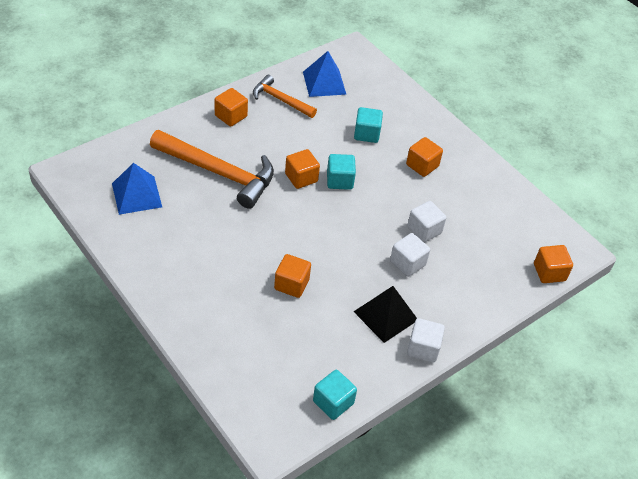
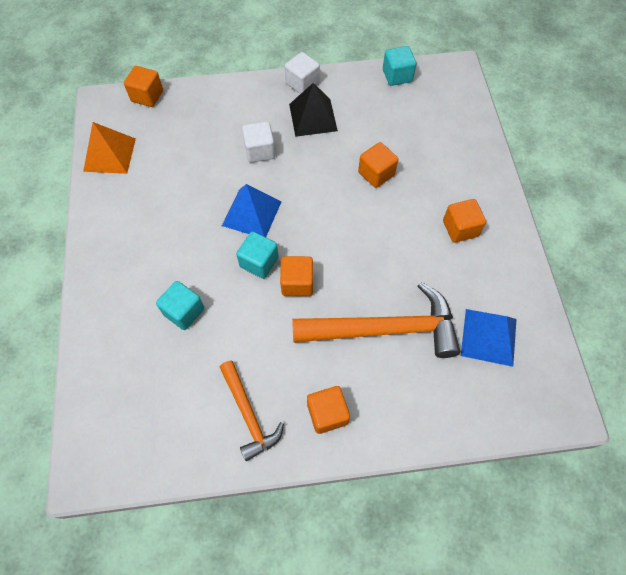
camera: 145 degrees left, 15 degrees up
(218, 172) = (384, 329): orange hammer -> orange hammer turned 120 degrees clockwise
(324, 83) = (173, 421): blue pyramid -> blue pyramid (251, 213)
(422, 165) = (159, 243): orange cube -> orange cube (460, 228)
(424, 230) = (219, 174): white cube -> none
(524, 211) = (109, 154): none -> orange pyramid

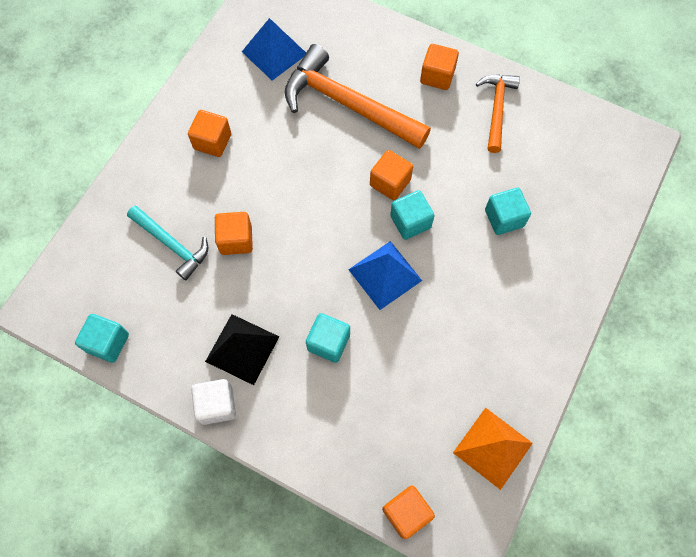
camera: 145 degrees left, 5 degrees up
(260, 151) = (328, 342): white cube -> turquoise cube
(416, 146) = (172, 244): none -> turquoise hammer

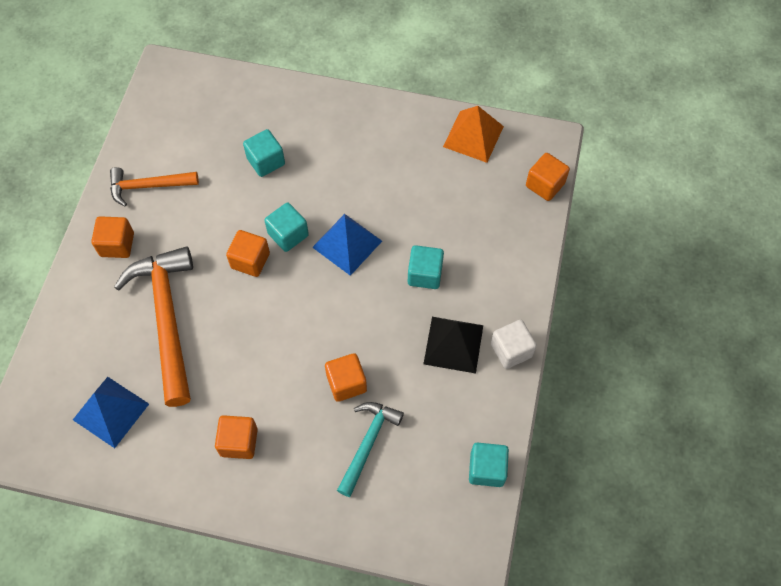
camera: 105 degrees left, 5 degrees down
(348, 104) = (167, 319): orange hammer -> orange hammer turned 150 degrees clockwise

